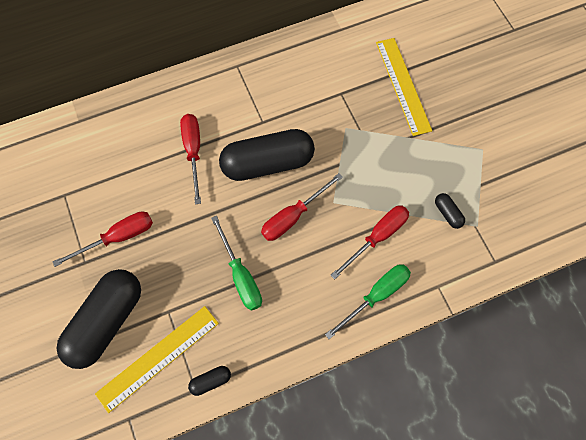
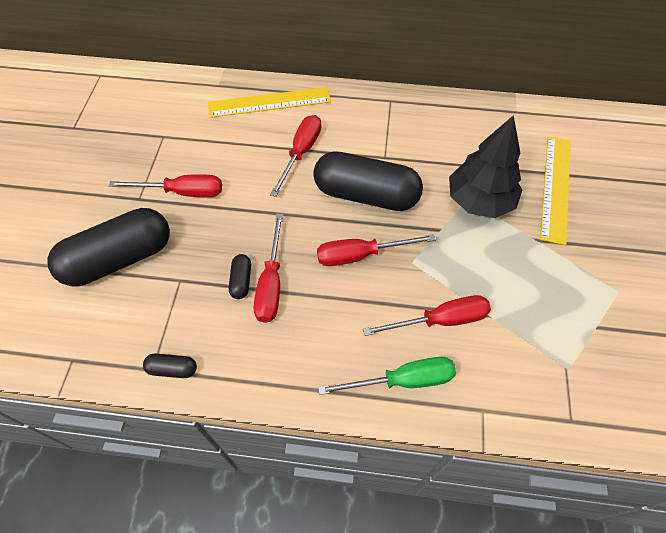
camera: 30 degrees right, 10 degrees down
(158, 358) = (140, 318): yellow ruler -> yellow ruler (269, 102)
(240, 275) = (271, 283): green screwdriver -> red screwdriver
(354, 125) = (479, 201): none -> black tree
(447, 213) = (538, 337): black capsule -> black capsule (241, 281)

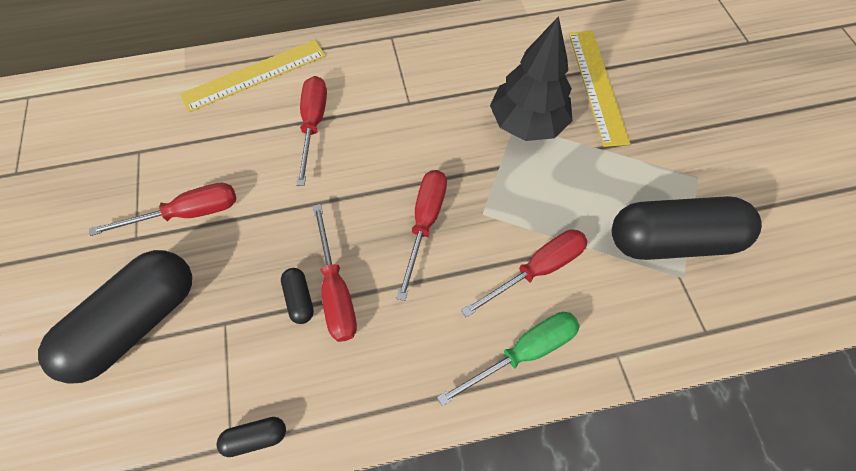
camera: 20 degrees left, 5 degrees up
(361, 255) = (425, 223): red screwdriver -> red screwdriver turned 135 degrees clockwise
(366, 195) = (405, 152): black capsule -> black capsule (671, 240)

